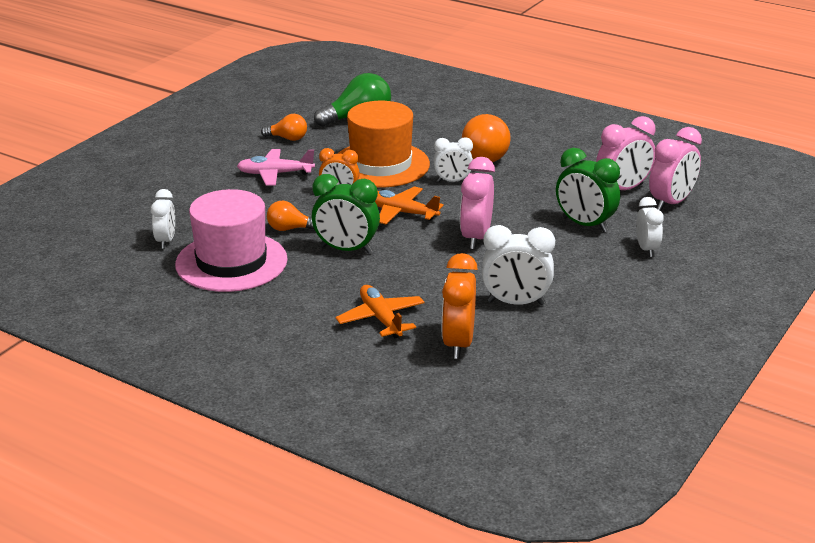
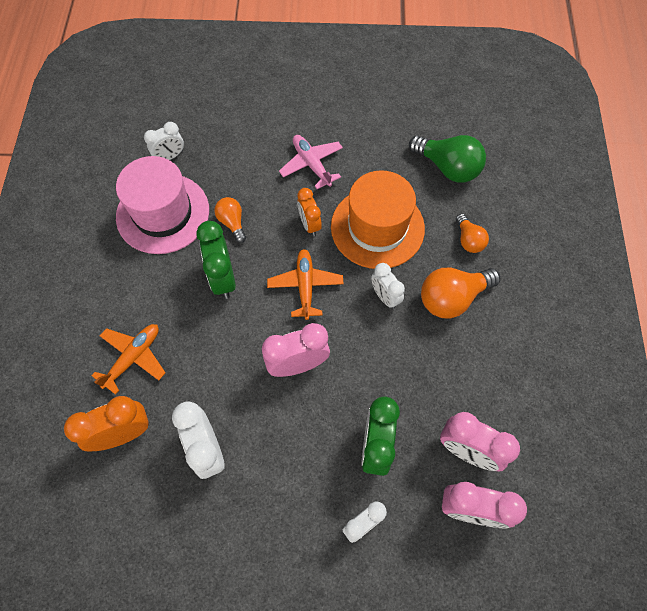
camera: 60 degrees right, 35 degrees up
(288, 138) = (376, 139): orange light bulb -> orange light bulb (468, 240)

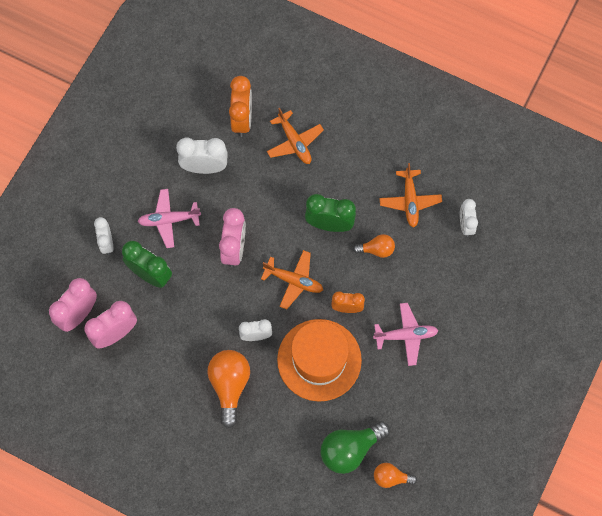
camera: 115 degrees right, 5 degrees up
(163, 213) = (410, 201): pink hat -> orange plane
(296, 458) = (169, 220): none -> pink plane
(468, 240) = (273, 427): orange light bulb -> orange light bulb (391, 477)

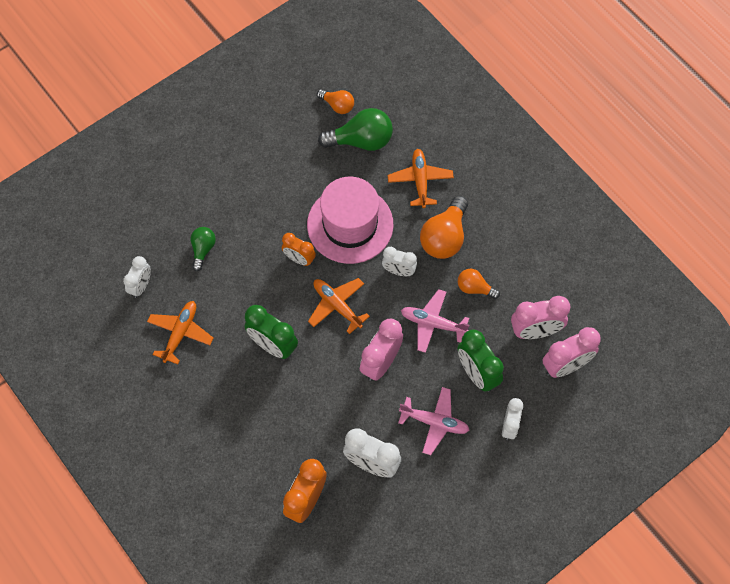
camera: 155 degrees left, 5 degrees down
(294, 142) = (263, 449): orange plane -> orange plane (420, 181)
(319, 360) = (350, 224): orange hat -> pink hat
(376, 249) = (240, 300): orange light bulb -> orange light bulb (474, 288)
(406, 335) = (258, 211): pink plane -> pink plane (432, 323)
(433, 279) = (203, 249): none -> green light bulb

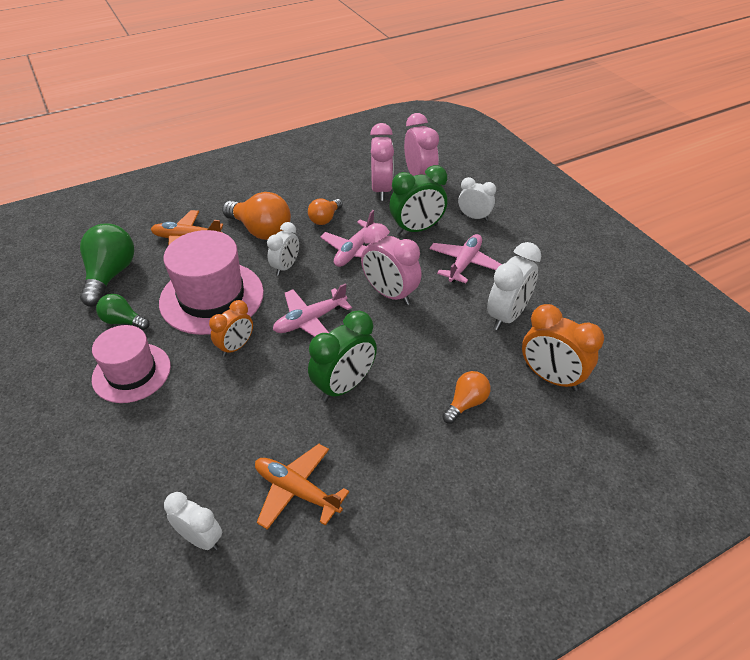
camera: 80 degrees left, 20 degrees down
(203, 249) = (176, 448): green light bulb -> green light bulb (123, 321)
(262, 197) = (131, 372): none -> pink hat
(337, 105) = (51, 288): orange light bulb -> orange light bulb (466, 403)
(337, 306) = (310, 320): orange plane -> pink plane

